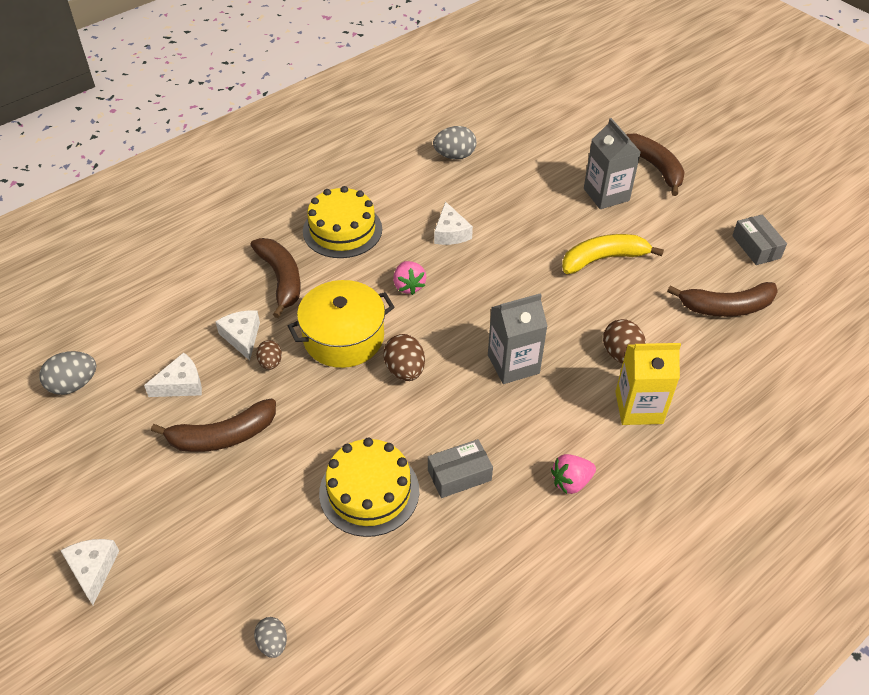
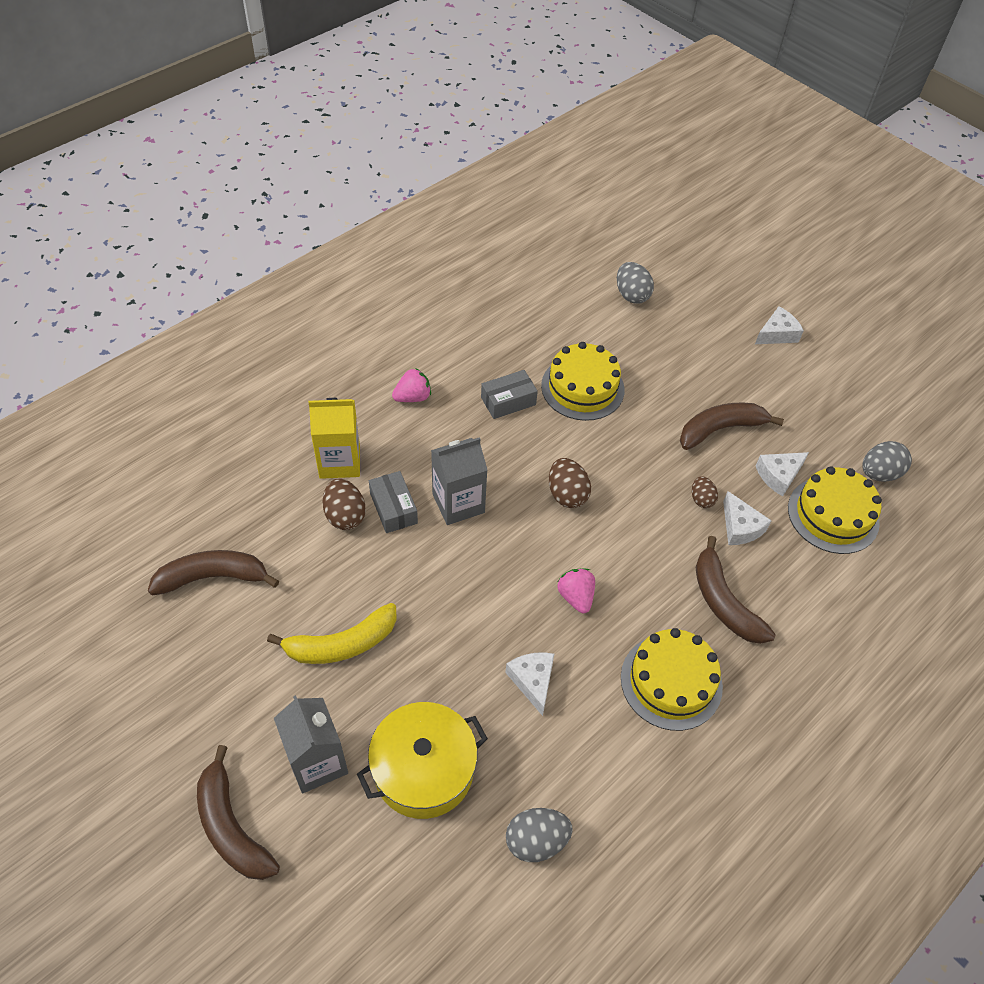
camera: 175 degrees right, 5 degrees up
(93, 570) = (777, 334): white cheese -> white cheese turned 105 degrees counterclockwise
(145, 346) = (833, 515): none -> yellow cake
(273, 643) = (631, 295): grey egg -> grey egg, size x1.59
(343, 337) = (635, 529): yellow pot -> yellow pot (423, 769)
(756, 247) = (140, 670): grey box -> grey box (393, 508)

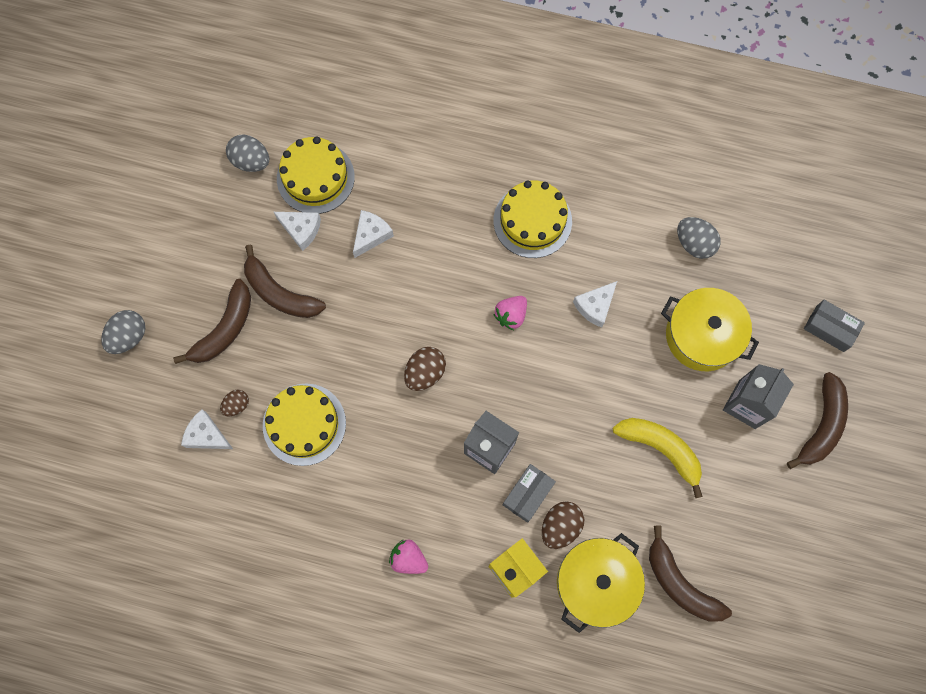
camera: 120 degrees left, 20 degrees up
(275, 513) = (596, 583): none -> yellow pot
(508, 401) = (360, 476): grey box -> grey box (830, 328)
(631, 295) = (159, 446): grey egg -> grey egg (129, 337)
(701, 499) = (363, 274): brown egg -> brown egg (237, 405)
(724, 602) = (446, 217): brown banana -> brown banana (224, 329)
(777, 334) = (134, 298): white cheese -> white cheese (207, 435)

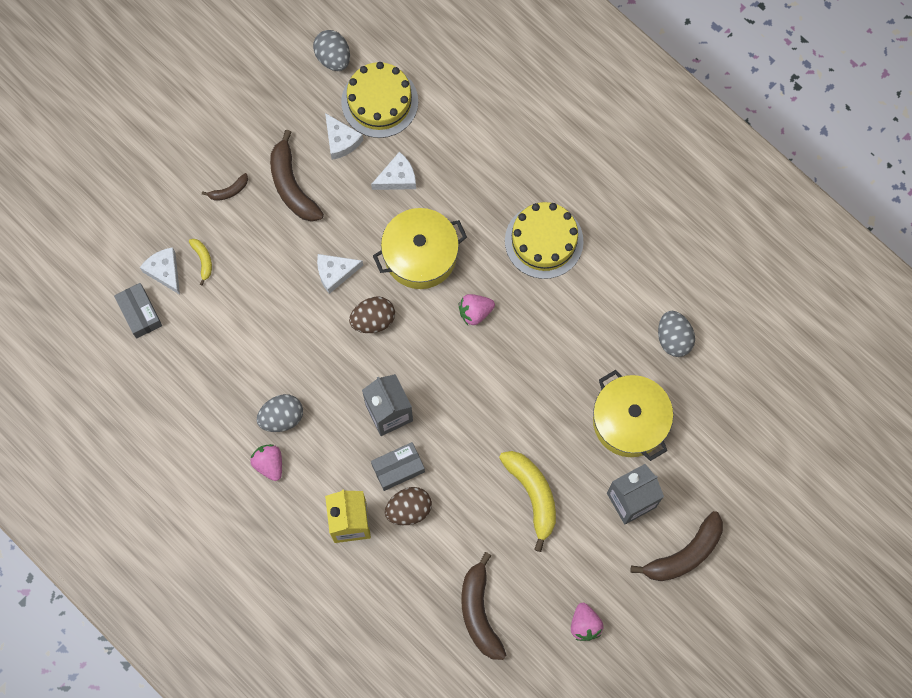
camera: 30 degrees right, 0 degrees up
(129, 337) = (148, 154): grey egg -> grey egg (282, 417)
(224, 329) = (229, 191): brown banana -> brown banana, size x0.49
(237, 405) = (203, 260): brown egg -> yellow banana
(304, 424) = (248, 307): yellow cake -> none
(595, 306) = (552, 344): white cheese -> white cheese (335, 273)
(596, 583) = (410, 571): yellow pot -> yellow pot (420, 255)
(777, 539) = (584, 624): none -> pink strawberry
(830, 328) = (746, 478): grey box -> grey box (140, 313)

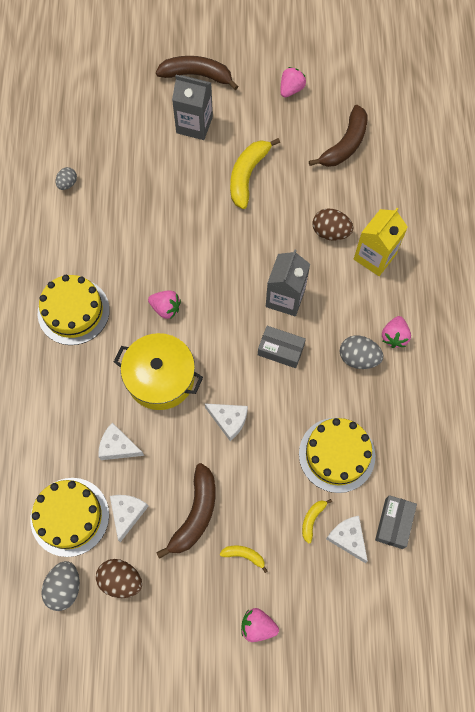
camera: 135 degrees left, 5 degrees down
(165, 271) = (348, 538): white cheese -> white cheese turned 135 degrees clockwise
(175, 156) = (258, 626): none -> pink strawberry
(228, 324) = (336, 454): none -> yellow cake
(229, 191) = (244, 555): brown banana -> yellow banana
(373, 320) = (236, 364): brown egg -> brown egg (121, 580)
(398, 468) = (313, 260): grey box -> grey box (280, 350)
(629, 421) = (146, 164): yellow pot -> none
(673, 338) = (67, 184): grey egg -> grey egg, size x0.63

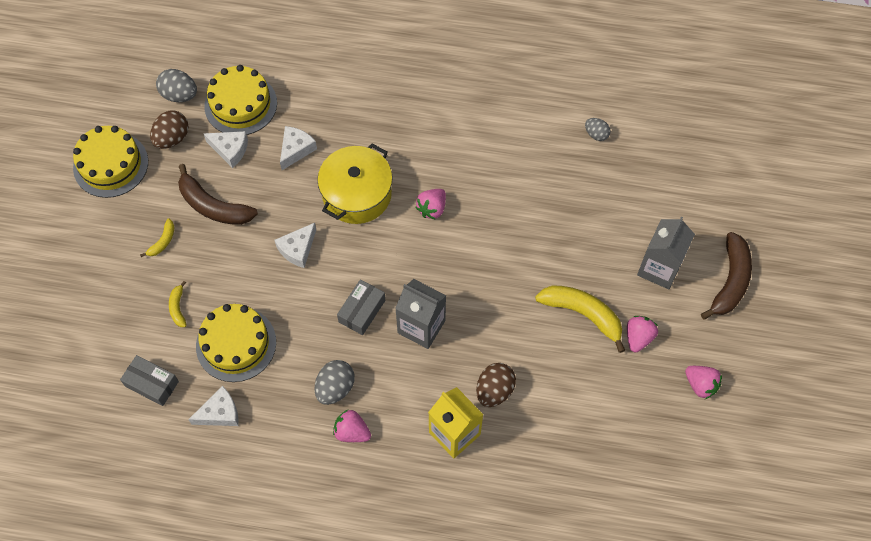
camera: 100 degrees right, 5 degrees down
(73, 311) = (445, 126): yellow cake -> yellow cake (111, 164)
(258, 626) = (97, 242): pink strawberry -> pink strawberry (638, 337)
(312, 519) = (178, 308): yellow banana -> yellow banana turned 135 degrees counterclockwise
(345, 144) = (613, 432): brown banana -> none
(348, 538) = (150, 337): white cheese -> white cheese (220, 413)

